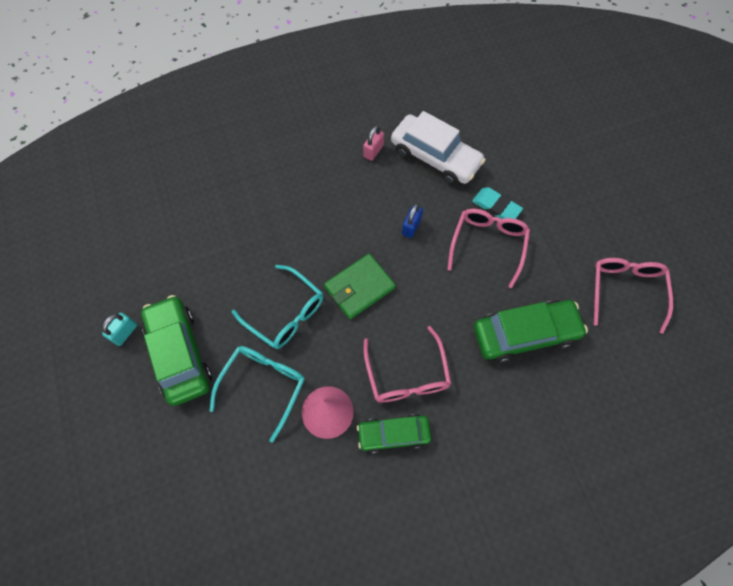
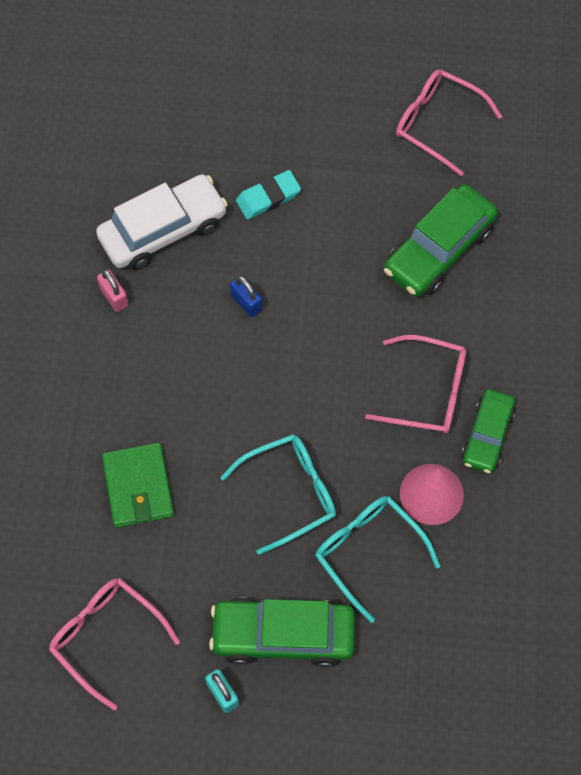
camera: 65 degrees left, 0 degrees up
(359, 287) = (297, 396): green wallet -> green wallet (138, 487)
(488, 244) = (313, 231): pink glasses -> pink glasses (106, 637)
(524, 334) = (438, 249): green car -> green car turned 150 degrees counterclockwise

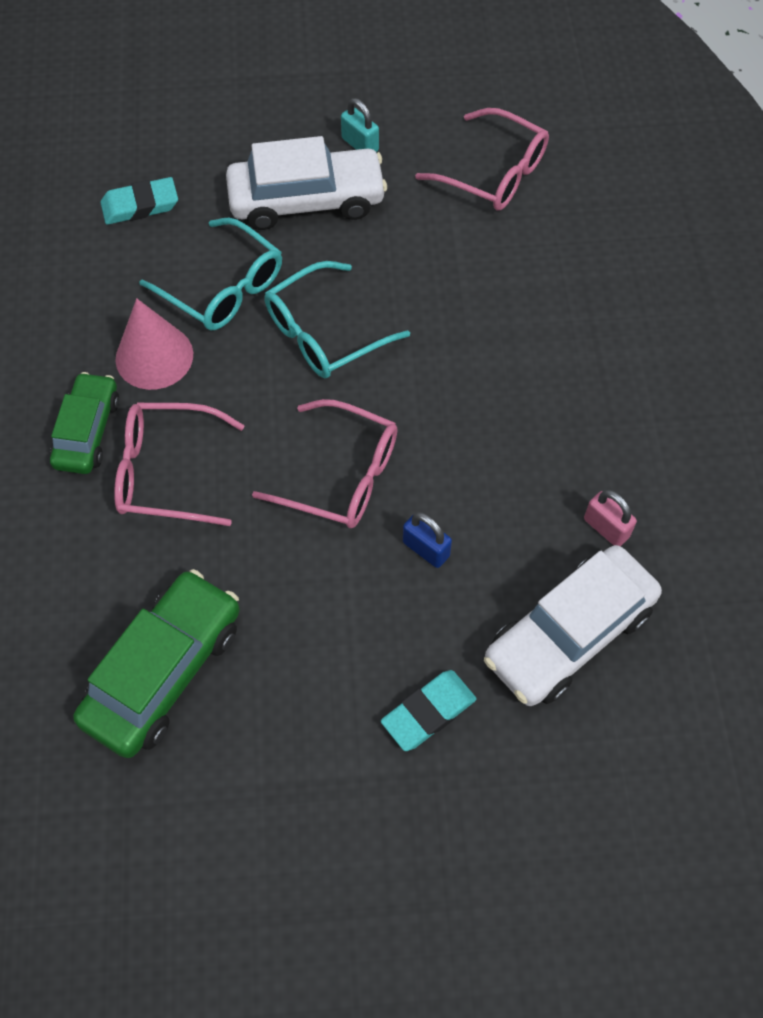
camera: 170 degrees right, 5 degrees down
(138, 487) = (503, 313): green wallet -> none
(283, 635) = (307, 200): green car -> white car
(435, 655) = (140, 205): none -> turquoise eraser
(438, 123) = (178, 893): pink glasses -> pink glasses (341, 475)

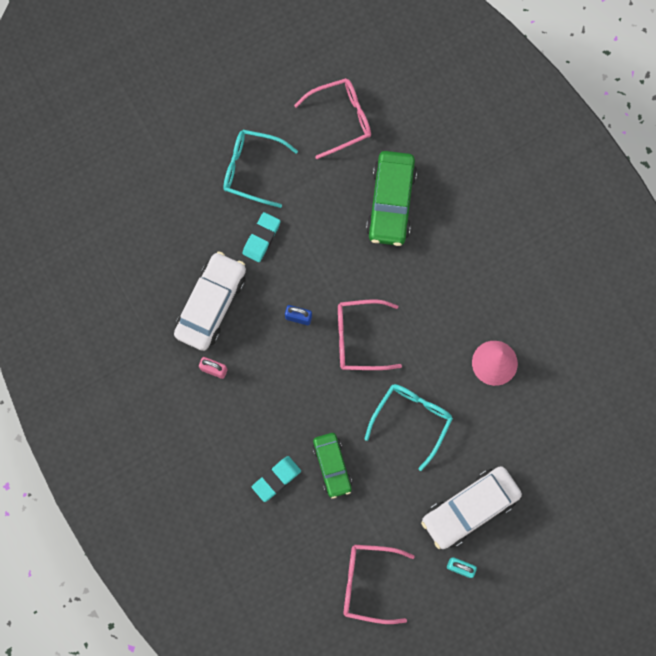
camera: 155 degrees right, 15 degrees up
(88, 431) = (501, 304): green car -> green car (332, 466)
(140, 205) = (564, 459): turquoise eraser -> turquoise eraser (276, 479)
(167, 472) = (448, 300): pink glasses -> pink glasses (340, 119)
(223, 287) = (483, 424): turquoise glasses -> turquoise glasses (252, 169)

